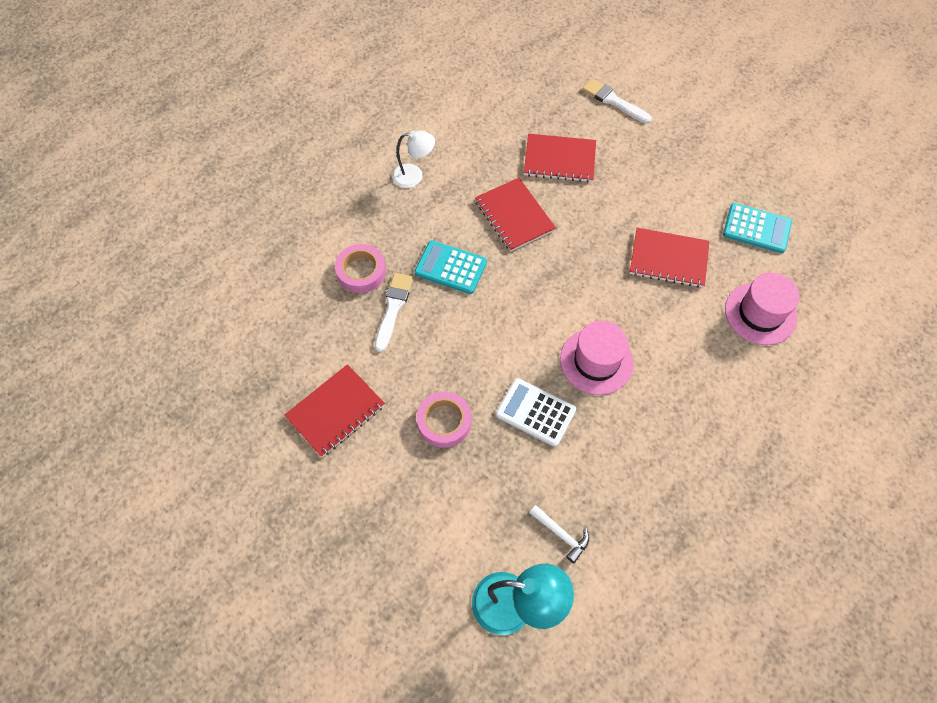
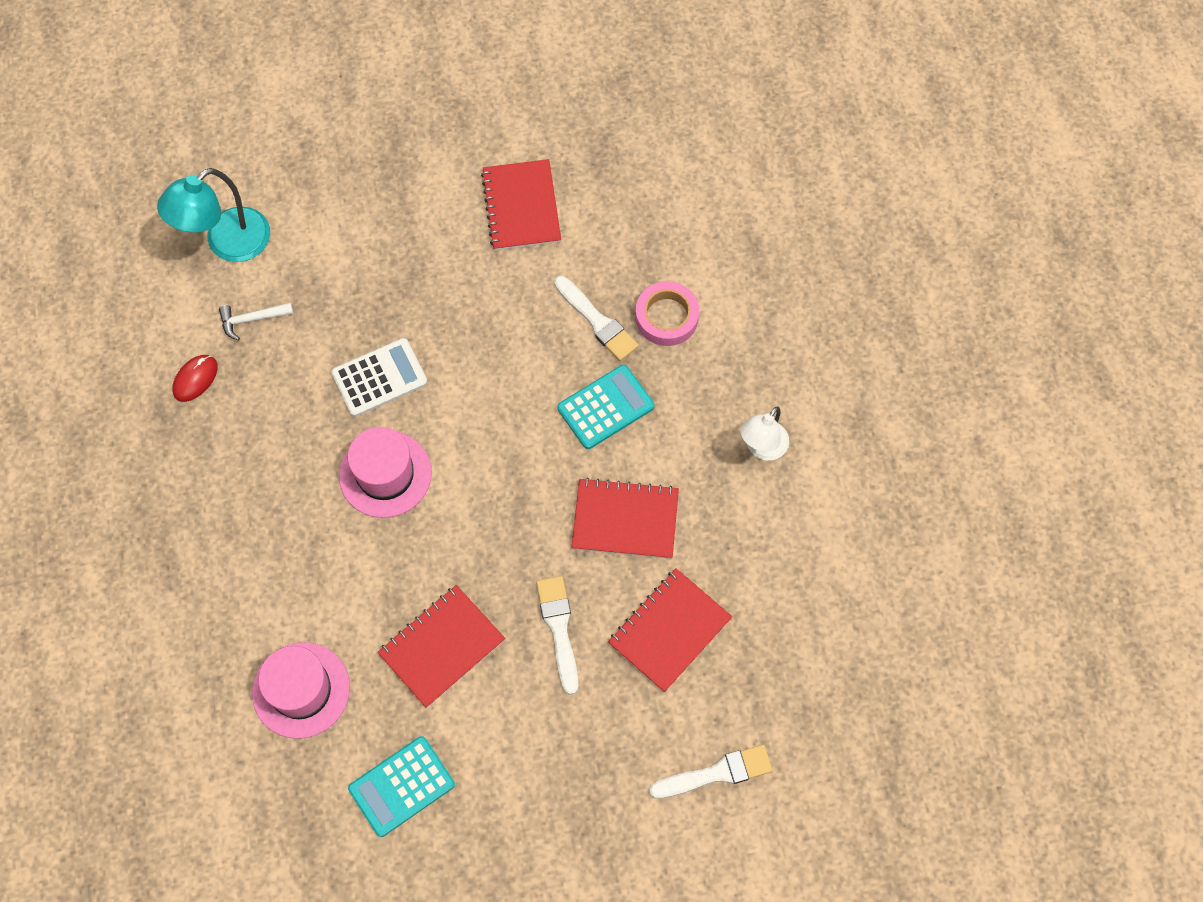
camera: 125 degrees right, 5 degrees up
(444, 422) = (436, 291): pink tape -> none
(605, 209) = (559, 629): none -> white brush
(636, 538) = (195, 379): none -> red mouse

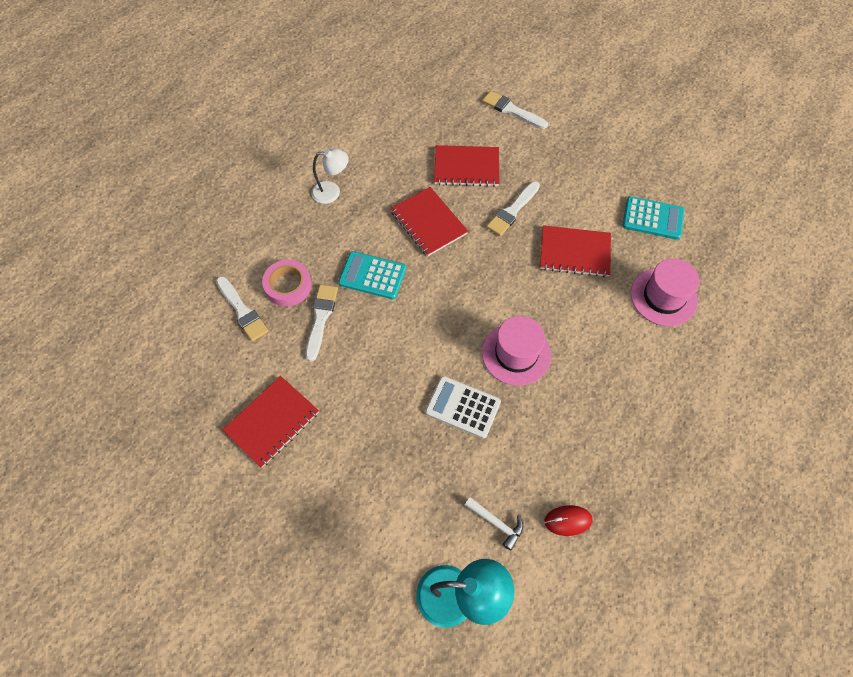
camera: 130 degrees left, 5 degrees down
(673, 256) = (242, 311): none -> white brush

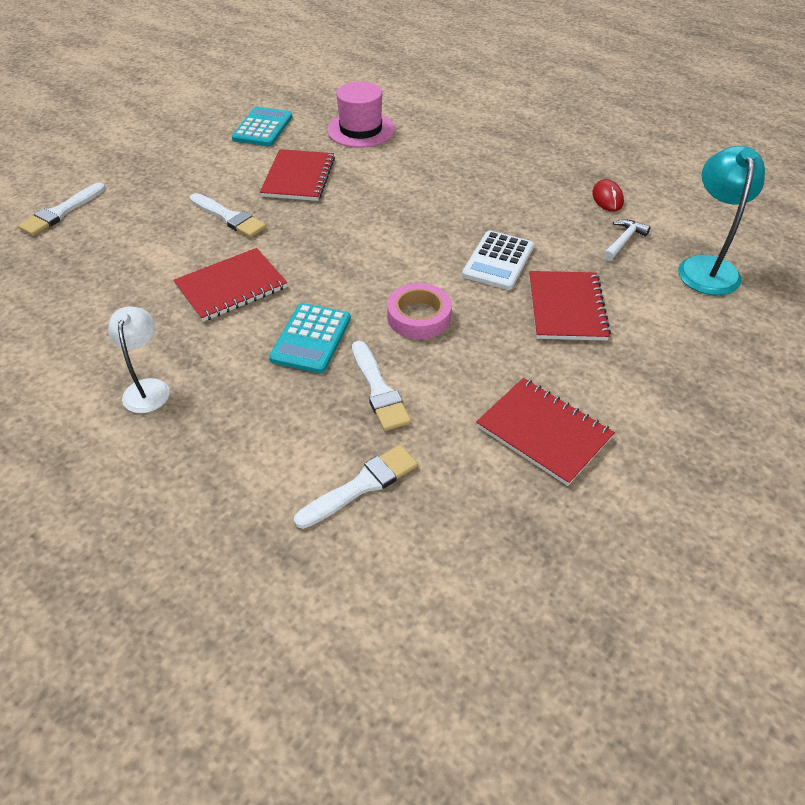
camera: 90 degrees left, 15 degrees down
(288, 286) = (319, 431): pink tape -> pink tape (419, 317)
(321, 318) = (378, 389): white brush -> white brush turned 120 degrees counterclockwise
(466, 167) = (146, 252): red notebook -> red notebook (566, 307)
(516, 354) = (428, 222): pink hat -> none

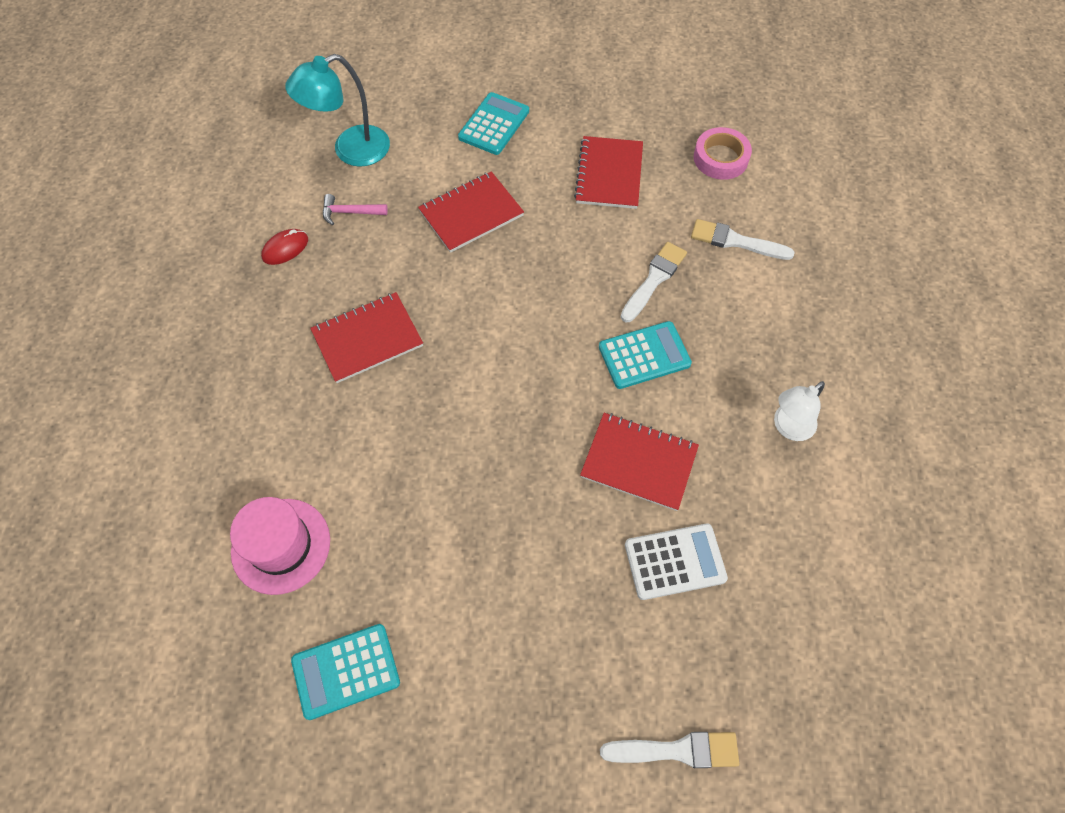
camera: 125 degrees left, 15 degrees up
(229, 217) = (548, 552): white brush -> none
(298, 177) = (428, 539): red notebook -> red notebook (367, 339)
(419, 317) = (559, 299): pink tape -> pink tape (720, 158)
(498, 261) = (444, 283): white calculator -> white calculator (675, 561)
(623, 241) = (350, 212): white hammer -> pink hammer
(686, 377) = (494, 124): none -> turquoise calculator

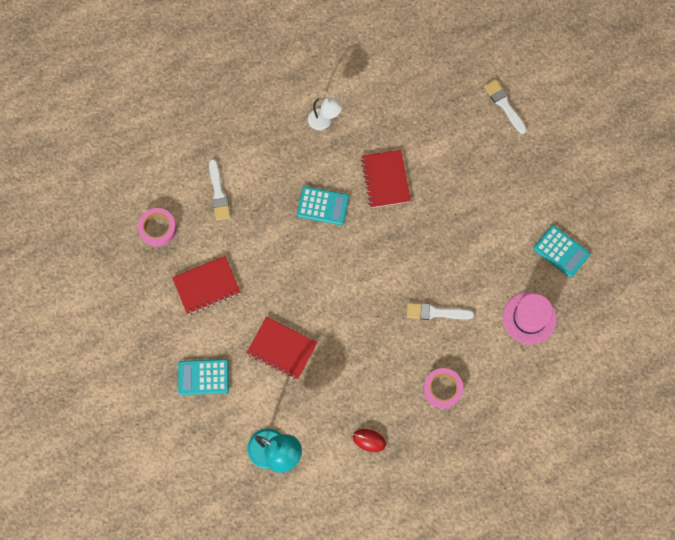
camera: 120 degrees left, 10 degrees up
(277, 365) = (442, 389): none -> pink tape
(350, 212) = (322, 420): pink hammer -> none
(367, 339) = (398, 352): red notebook -> none
(644, 355) = (323, 206): turquoise calculator -> turquoise calculator turned 150 degrees clockwise
(654, 280) = (271, 224): white brush -> white brush (436, 312)
(675, 561) = (425, 141): white calculator -> none

